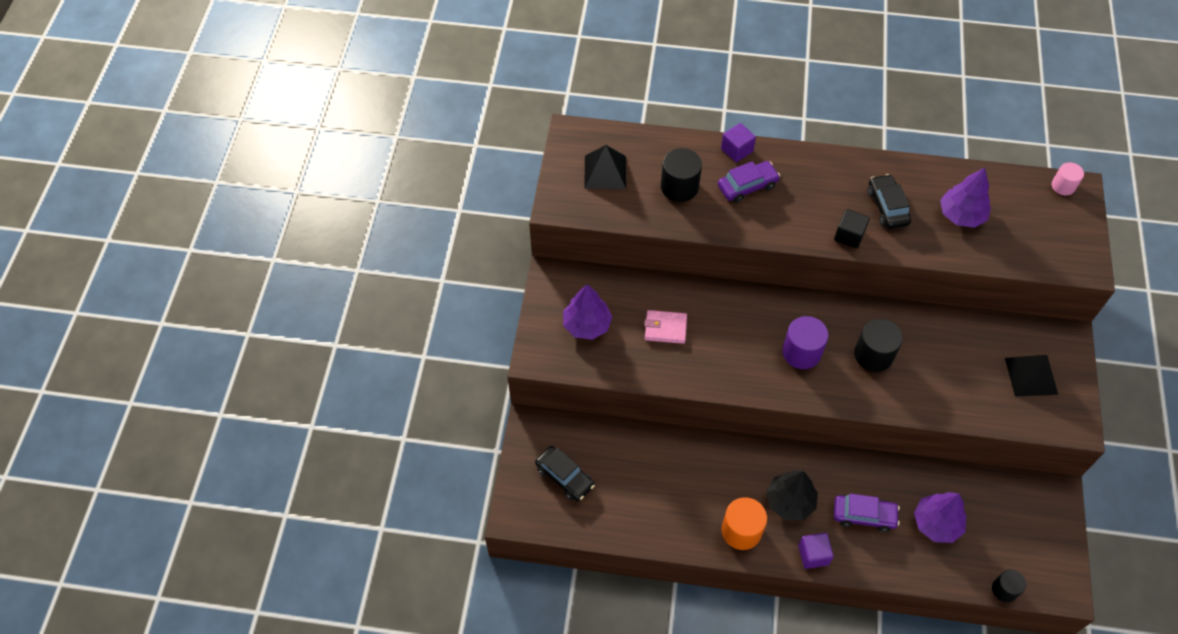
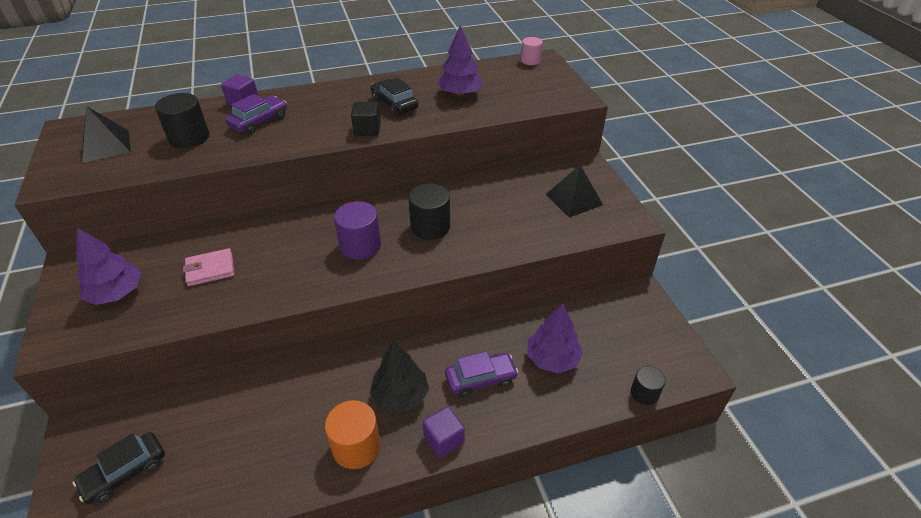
camera: 25 degrees left, 15 degrees down
(564, 477) = (125, 472): black car -> black car turned 120 degrees clockwise

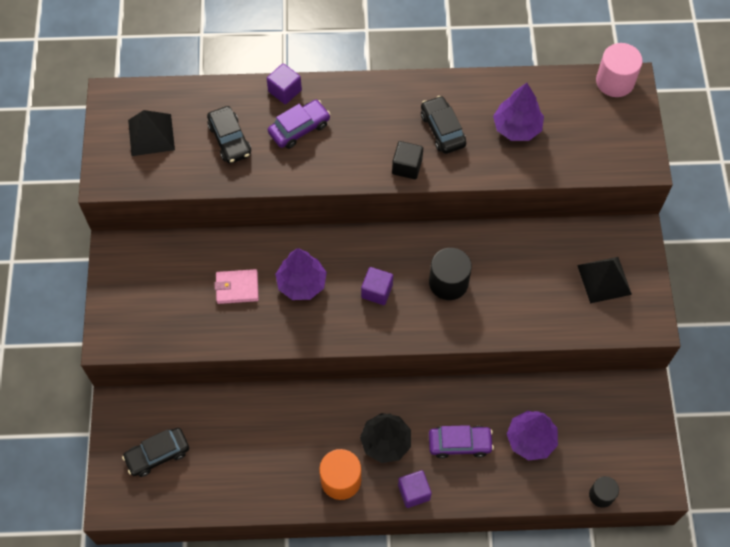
camera: 15 degrees right, 20 degrees up
(116, 293) = (156, 296): purple tree -> purple tree (301, 283)
(189, 137) = (230, 140): black cylinder -> black car
(360, 245) = (377, 291): purple cylinder -> purple cube
(530, 60) = (615, 81): pink cylinder -> pink cylinder, size x1.61

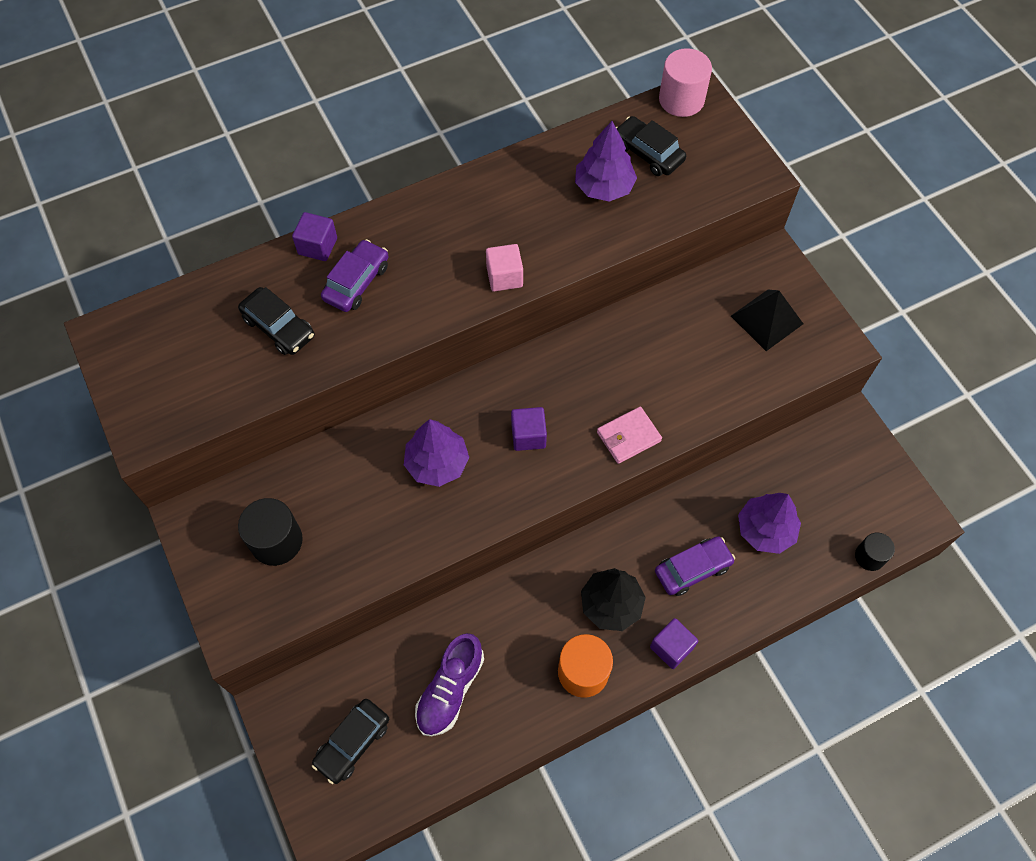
camera: 25 degrees left, 0 degrees up
(151, 134) = (177, 359): black pyramid -> none
(237, 288) = (363, 501): pink wallet -> pink wallet (628, 437)
(241, 449) = (450, 690): none -> purple shoe
(407, 167) = (504, 277): black cube -> pink cube
(442, 130) = (523, 221): black car -> black car (648, 153)
(448, 282) = (603, 392): black cylinder -> black cylinder (276, 541)

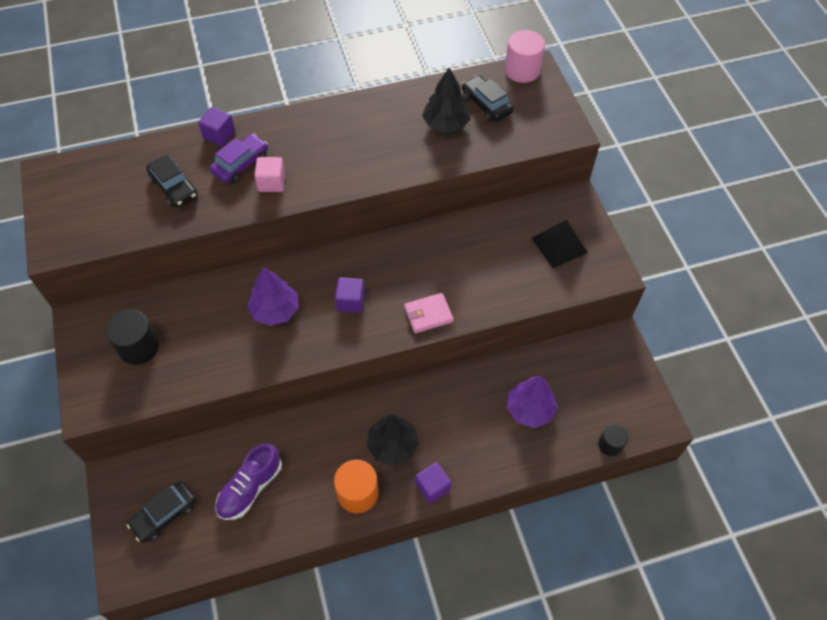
camera: 10 degrees right, 5 degrees down
(504, 277) = (352, 176): pink cube -> pink cube (272, 182)
(604, 187) = (446, 124): purple tree -> black tree
(692, 569) = (464, 429): purple car -> none

